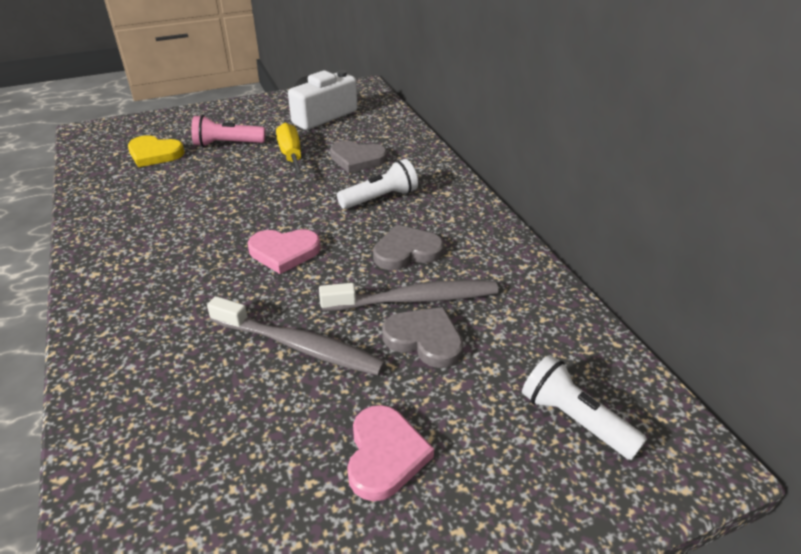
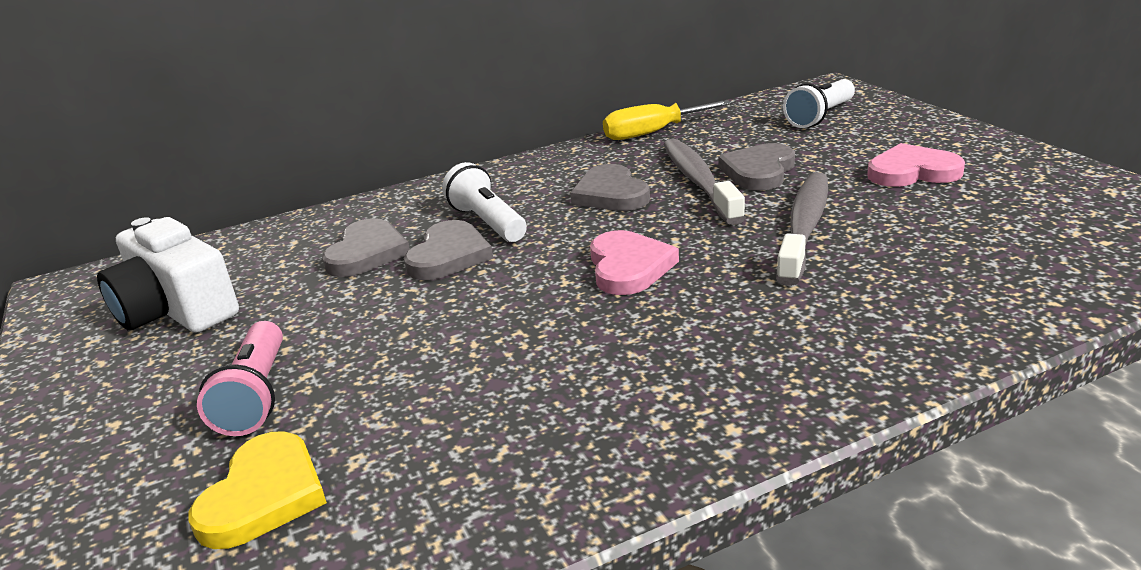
camera: 90 degrees left, 10 degrees down
(291, 156) = (337, 312): yellow screwdriver -> yellow screwdriver (652, 133)
(338, 185) = (449, 256): none -> grey heart

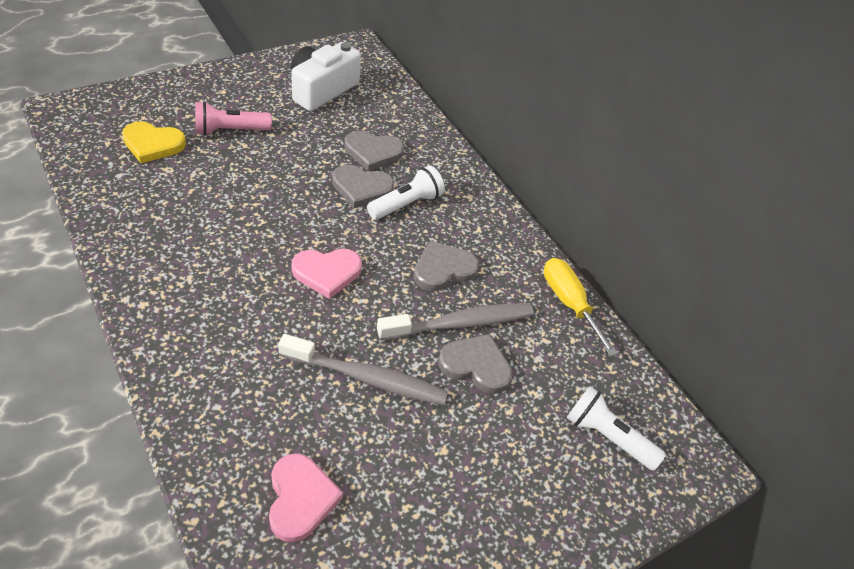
camera: 75 degrees right, 20 degrees up
(912, 172) = (462, 478): pink heart -> pink heart (300, 498)

